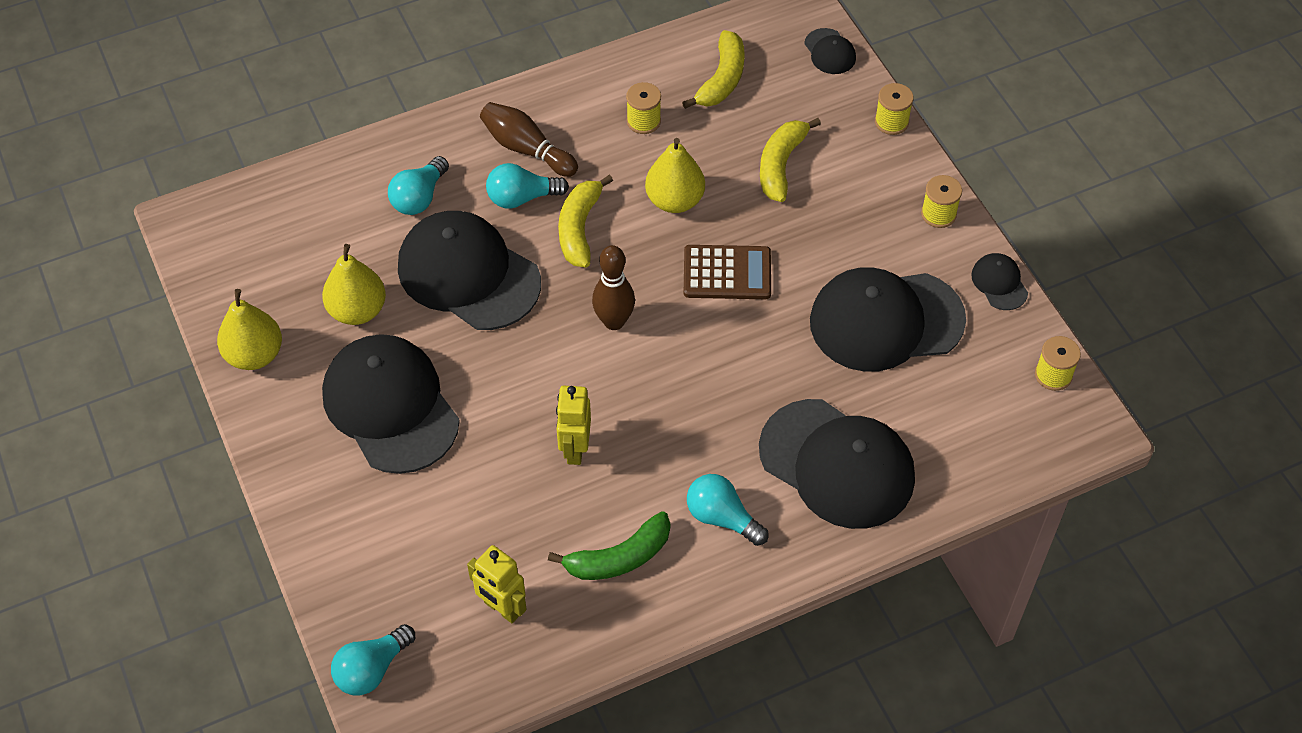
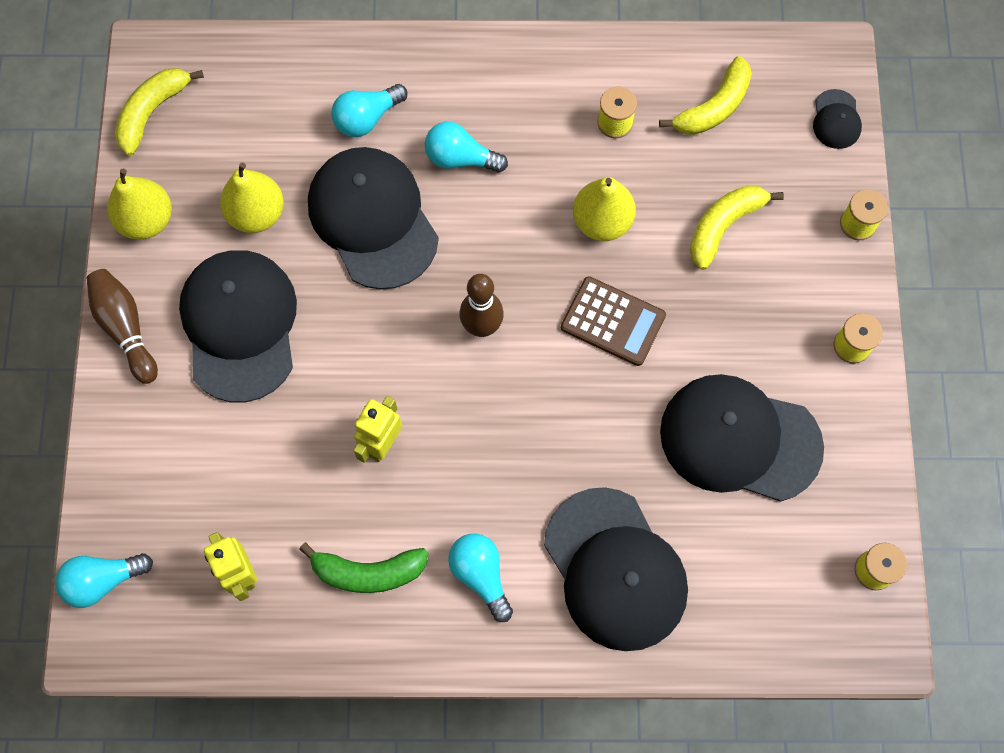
camera: 25 degrees right, 15 degrees up
(526, 149) = (490, 107): brown bowling pin -> brown bowling pin (126, 328)
(579, 228) = (497, 214): yellow banana -> yellow banana (152, 112)
(999, 283) = (873, 447): black cap -> none

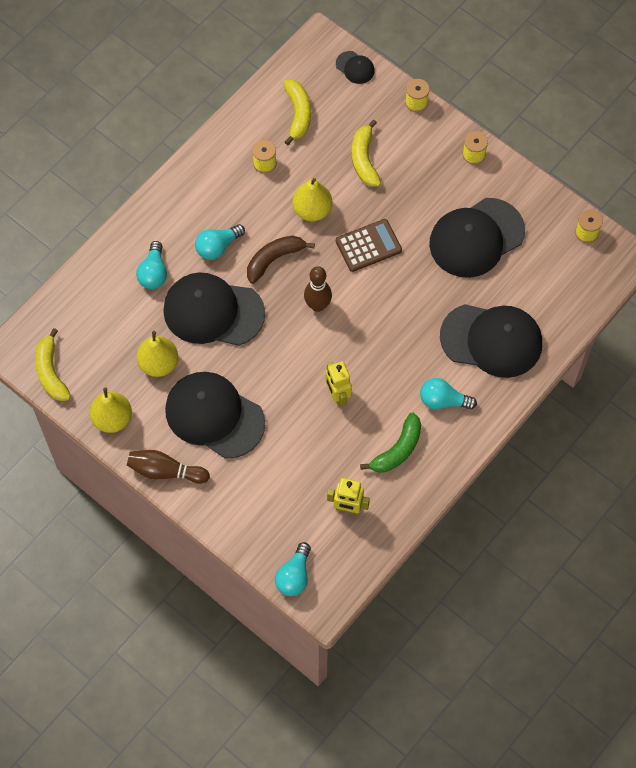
camera: 50 degrees left, 5 degrees down
(499, 231) = (274, 259): none -> brown banana

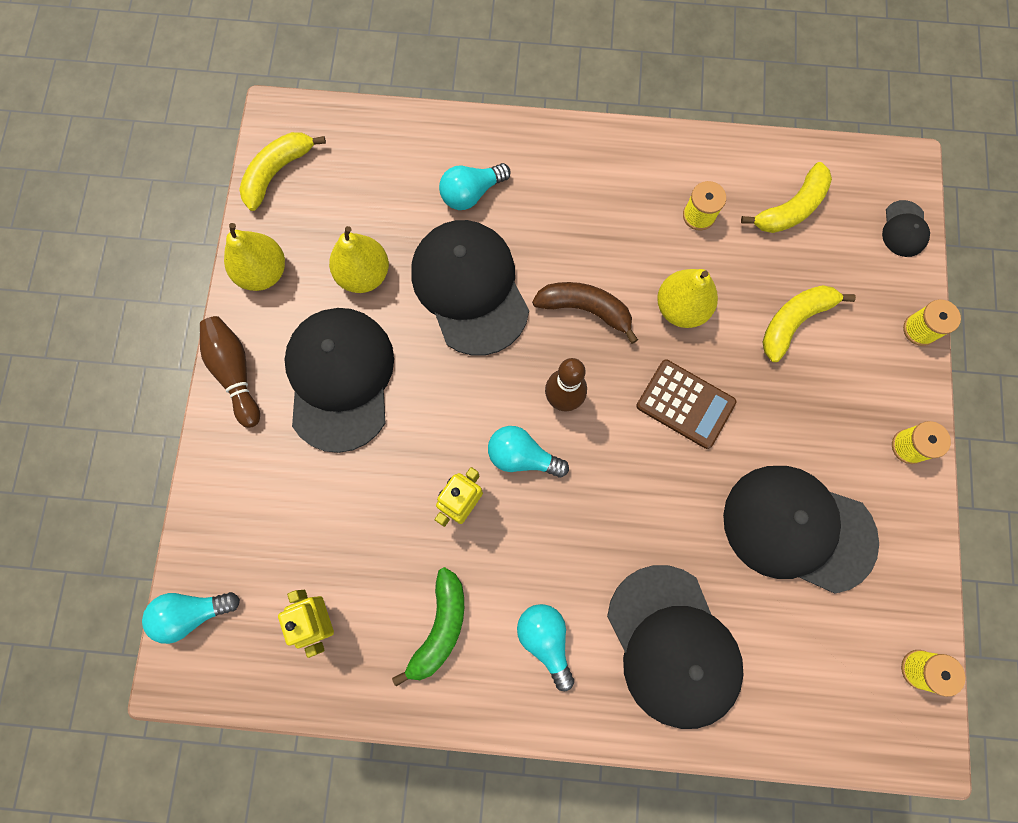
camera: 55 degrees right, 10 degrees up
(217, 247) = (554, 237): turquoise light bulb -> turquoise light bulb (522, 456)
(398, 450) = (440, 627): green banana -> green banana turned 75 degrees counterclockwise

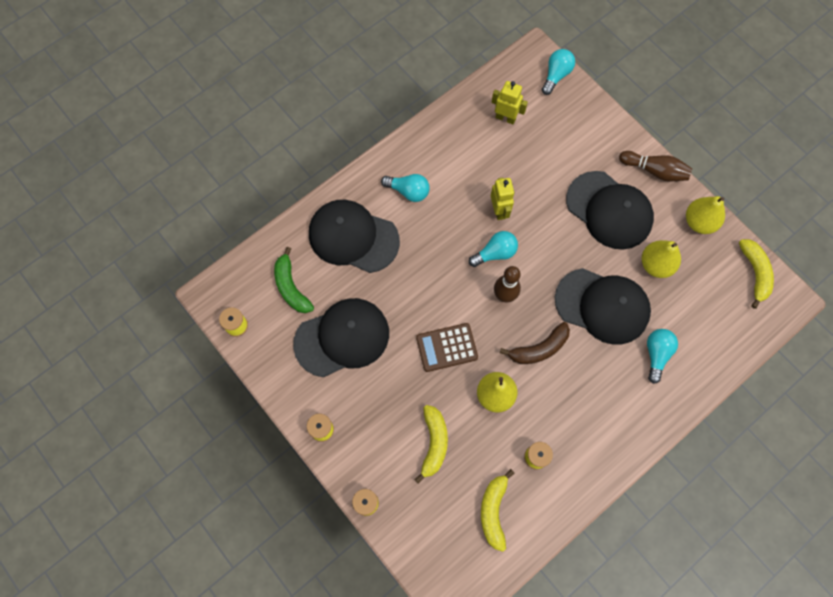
camera: 135 degrees right, 5 degrees down
(440, 627) = (455, 157): green banana -> green banana (291, 287)
(904, 229) = (423, 560): black cap -> none

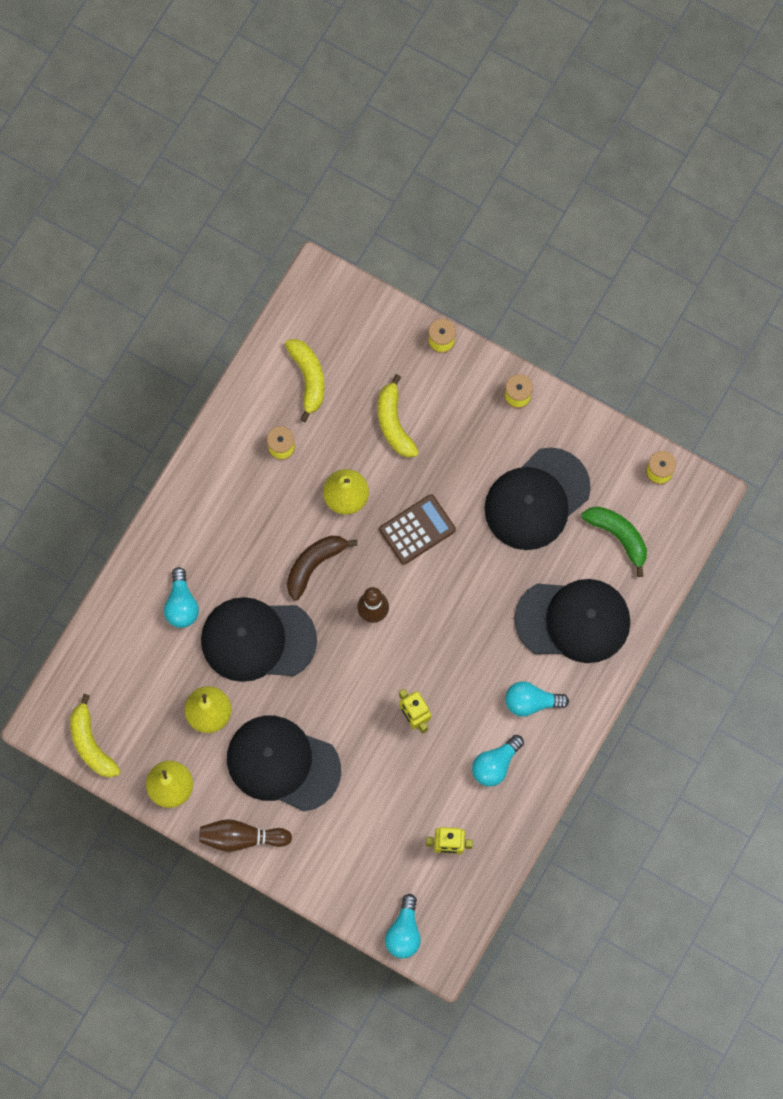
camera: 160 degrees right, 5 degrees up
(495, 253) = (401, 660): turquoise light bulb -> turquoise light bulb (495, 764)

